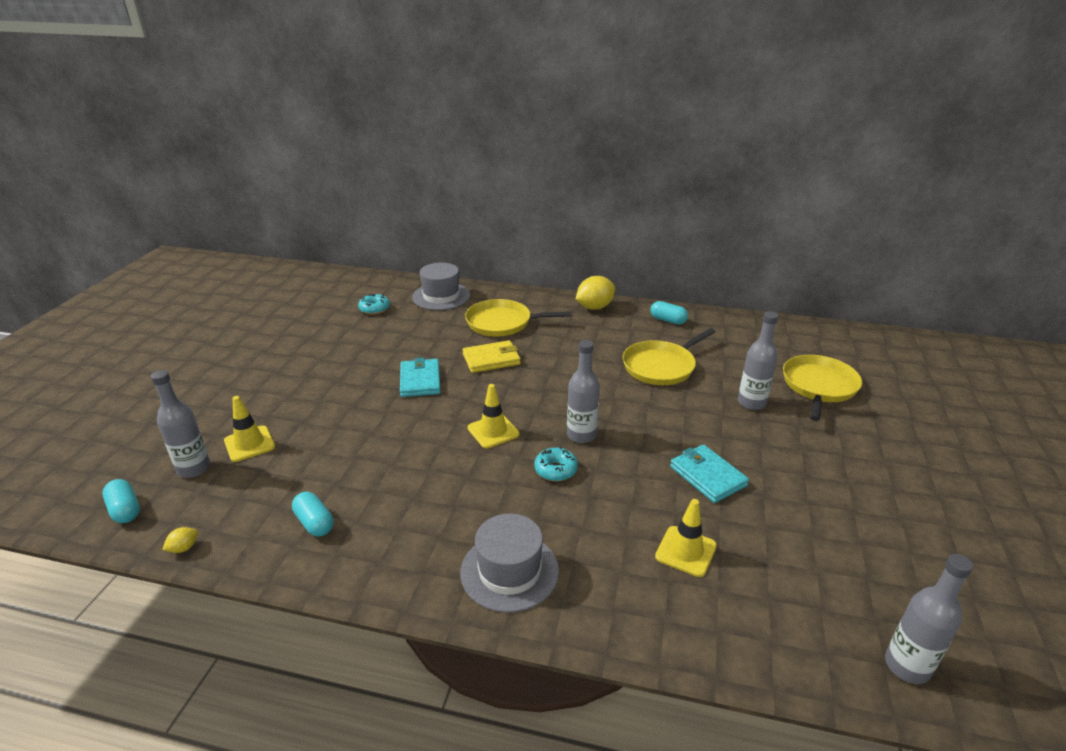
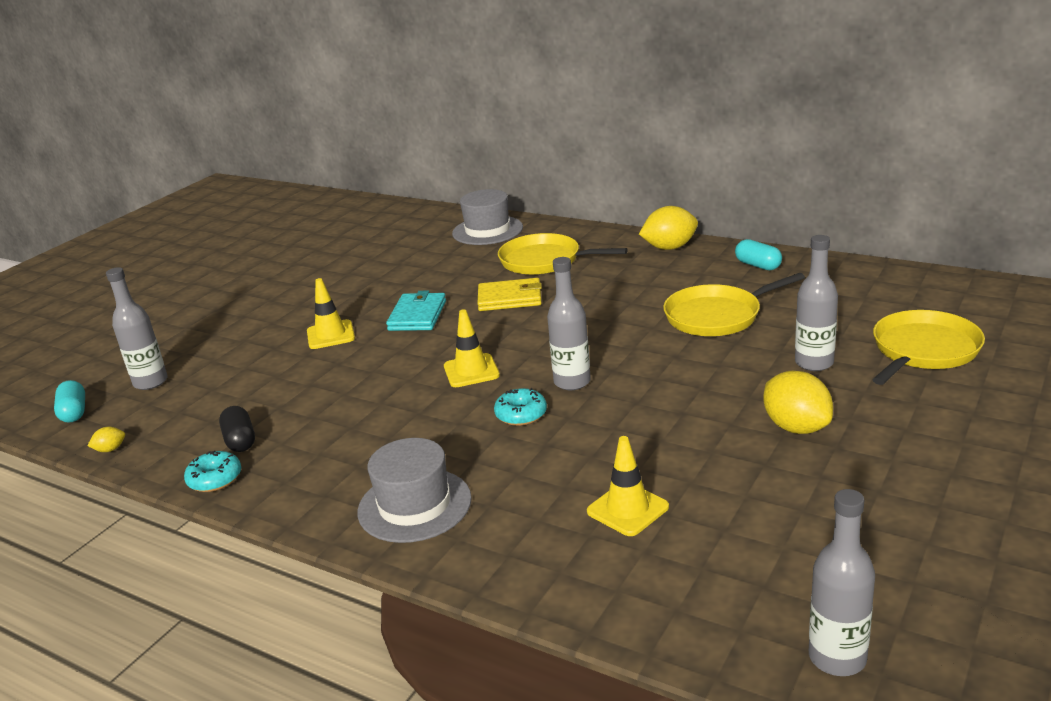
camera: 20 degrees right, 5 degrees down
(249, 444) = (212, 364): yellow traffic cone -> yellow traffic cone (330, 335)
(315, 523) = (240, 440): turquoise capsule -> black capsule
(374, 309) = (405, 241): turquoise donut -> turquoise donut (215, 479)
(707, 476) = (704, 436): turquoise wallet -> none
(769, 460) = (796, 427): none -> yellow lemon

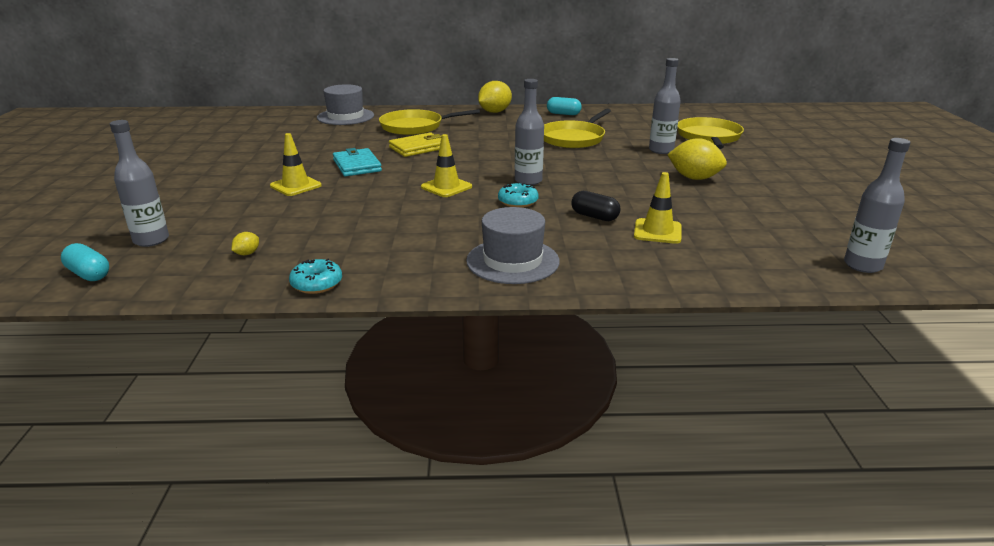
camera: 35 degrees left, 0 degrees up
(110, 449) = (173, 289): yellow lemon -> yellow lemon (247, 253)
(240, 440) = (305, 257): black capsule -> black capsule (594, 216)

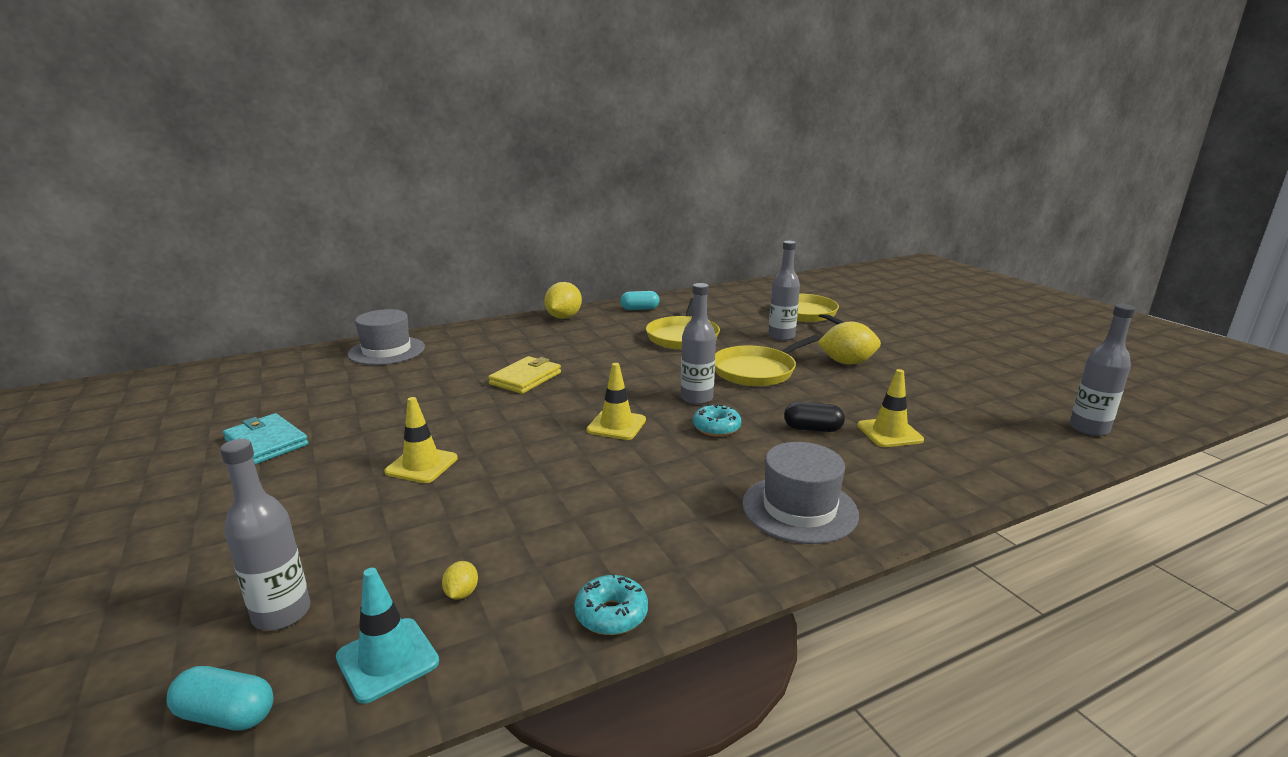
camera: 25 degrees left, 5 degrees down
(179, 272) = (387, 659): none -> turquoise traffic cone
(357, 165) = (474, 417): turquoise wallet -> turquoise wallet (266, 442)
(415, 127) = (491, 351): yellow pan -> yellow pan (756, 371)

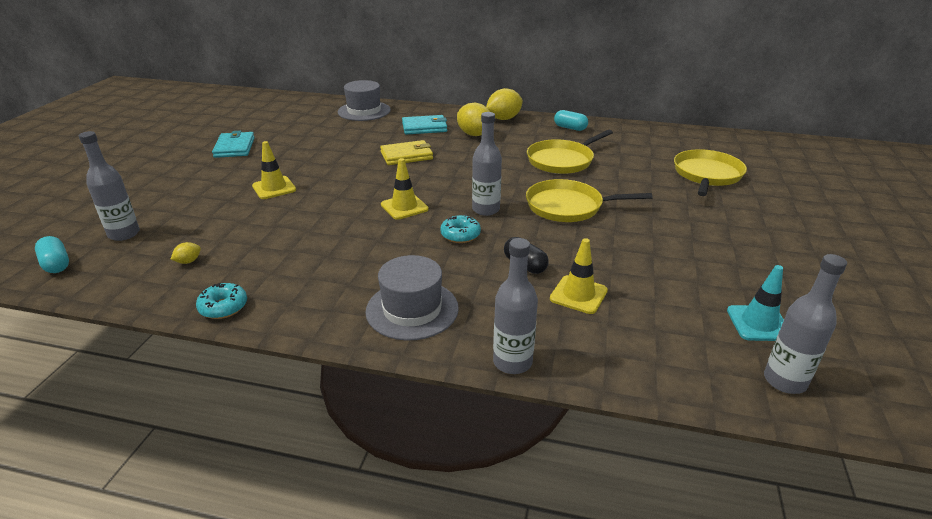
camera: 40 degrees right, 10 degrees up
(387, 659) = (124, 274): turquoise traffic cone -> turquoise traffic cone (758, 323)
(494, 347) = (424, 127): none -> turquoise wallet
(781, 336) = (644, 186): grey bottle -> grey bottle (512, 362)
(847, 362) = (659, 228): yellow lemon -> yellow lemon (474, 134)

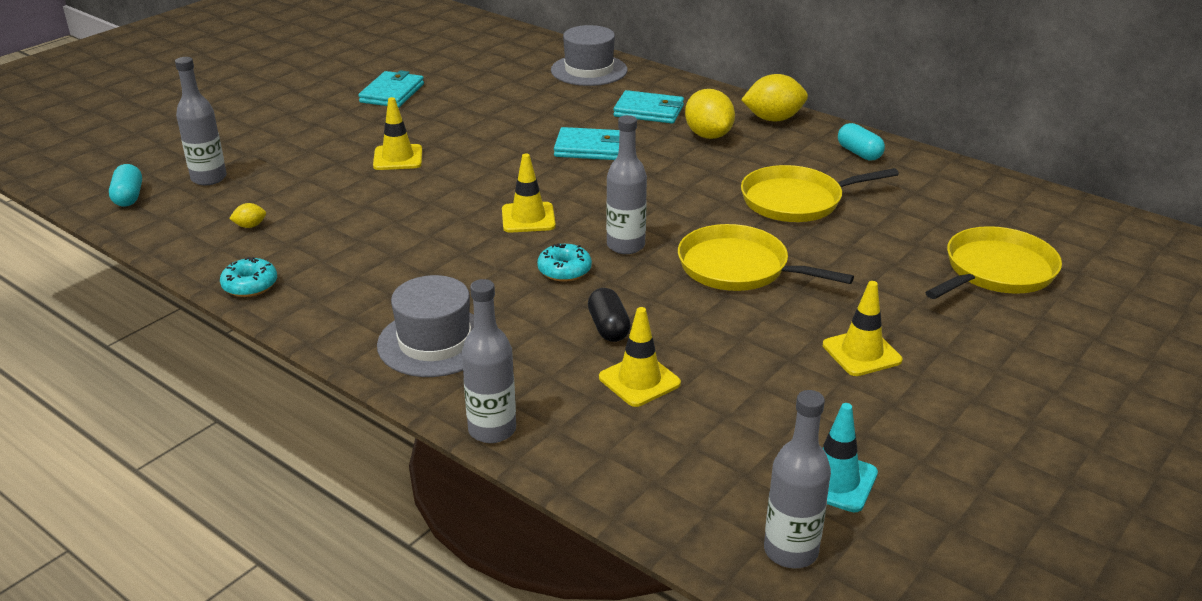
camera: 25 degrees right, 0 degrees up
(406, 155) = (590, 148): yellow wallet -> turquoise wallet
(689, 239) = (861, 353): none -> yellow traffic cone

